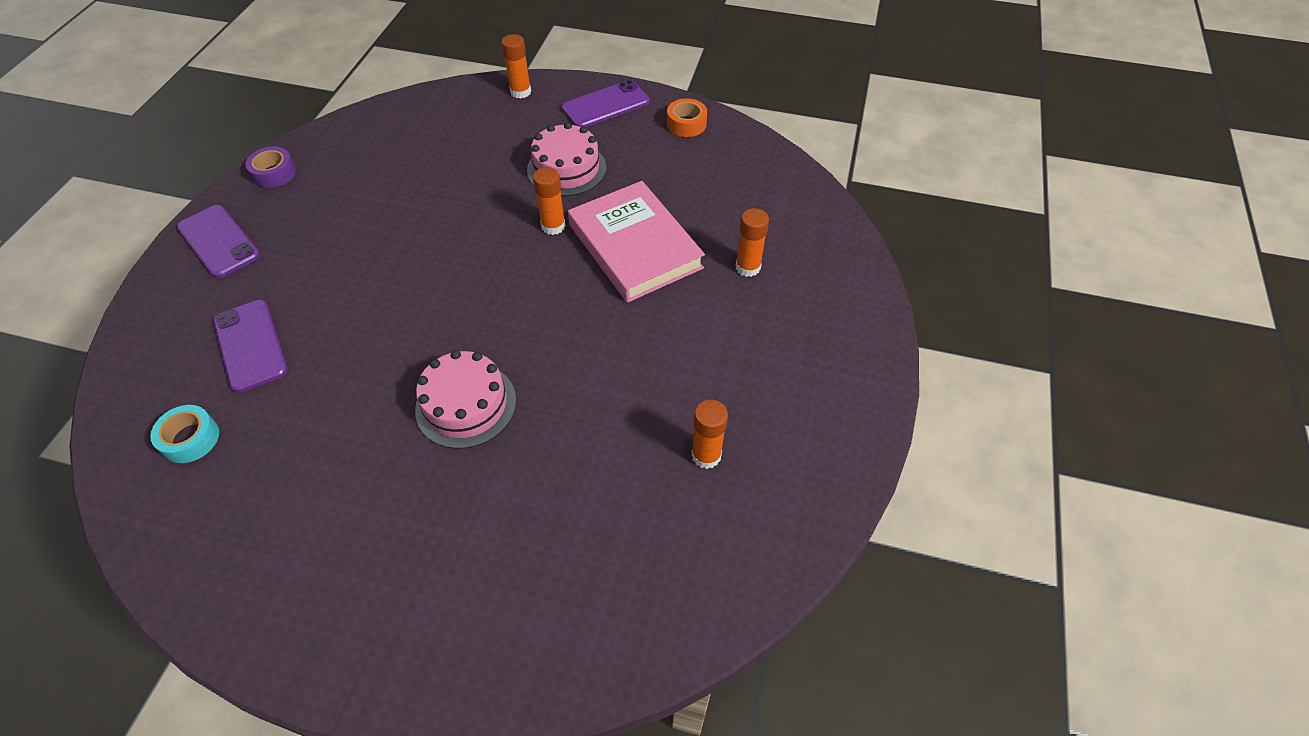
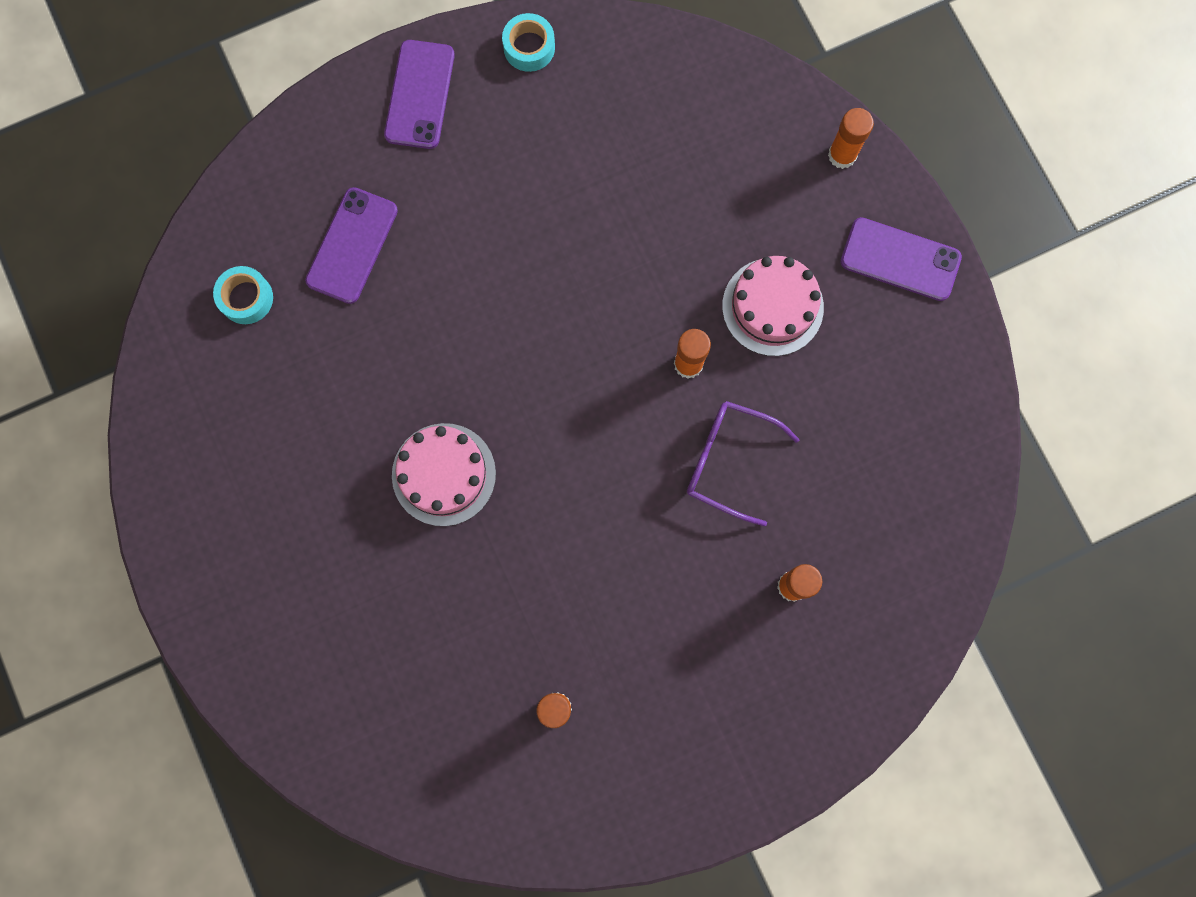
camera: 50 degrees right, 25 degrees up
(274, 173) = (529, 47): purple tape -> turquoise tape
(635, 246) = (728, 461): pink book -> purple glasses
(686, 124) = (945, 366): orange tape -> none

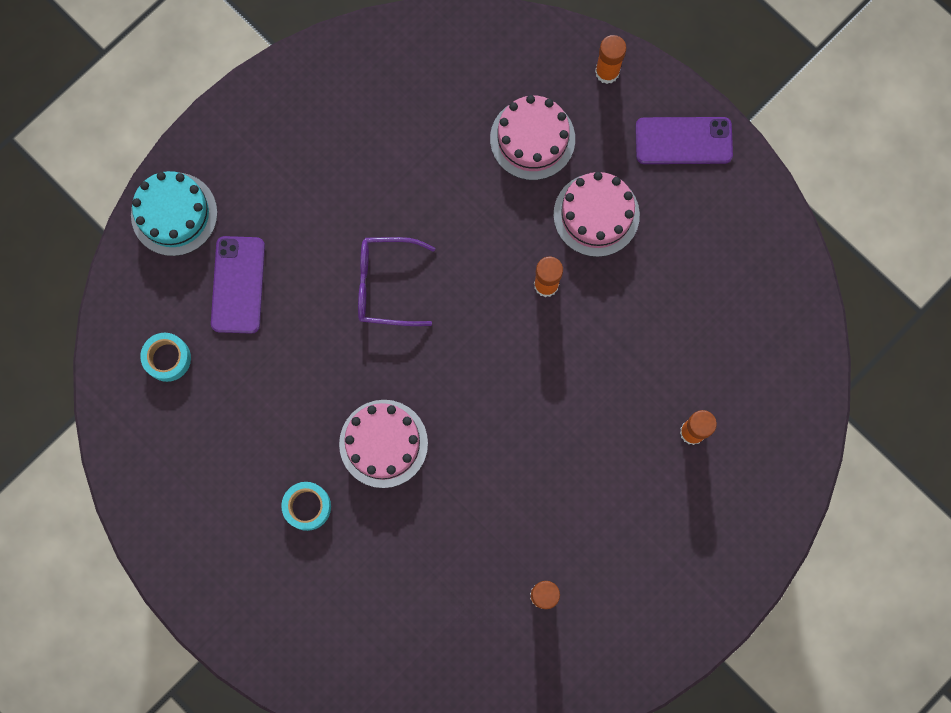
camera: 20 degrees left, 0 degrees up
(313, 146) = (174, 214): none -> turquoise cake
(420, 95) = (246, 141): purple phone -> none
(529, 47) = (321, 70): turquoise tape -> turquoise tape (307, 506)
(728, 461) = (606, 351): purple glasses -> purple glasses (385, 285)
(732, 199) = (532, 139): none -> pink cake

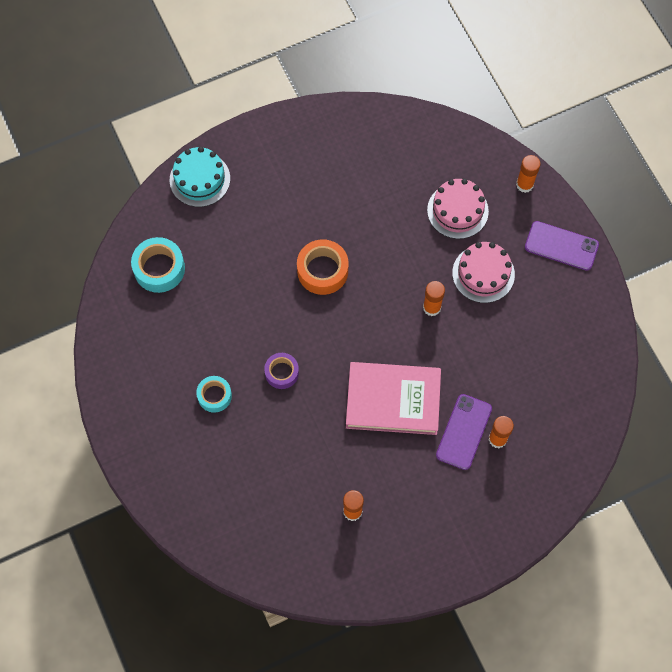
camera: 20 degrees right, 10 degrees down
(167, 358) = (159, 269): turquoise tape -> turquoise tape, size x1.55
(238, 285) = (224, 238): purple phone -> purple phone (464, 432)
(383, 443) = (281, 373): pink cake -> purple tape
(385, 285) = (322, 271): purple glasses -> orange tape
(541, 429) = (393, 400): none -> pink book

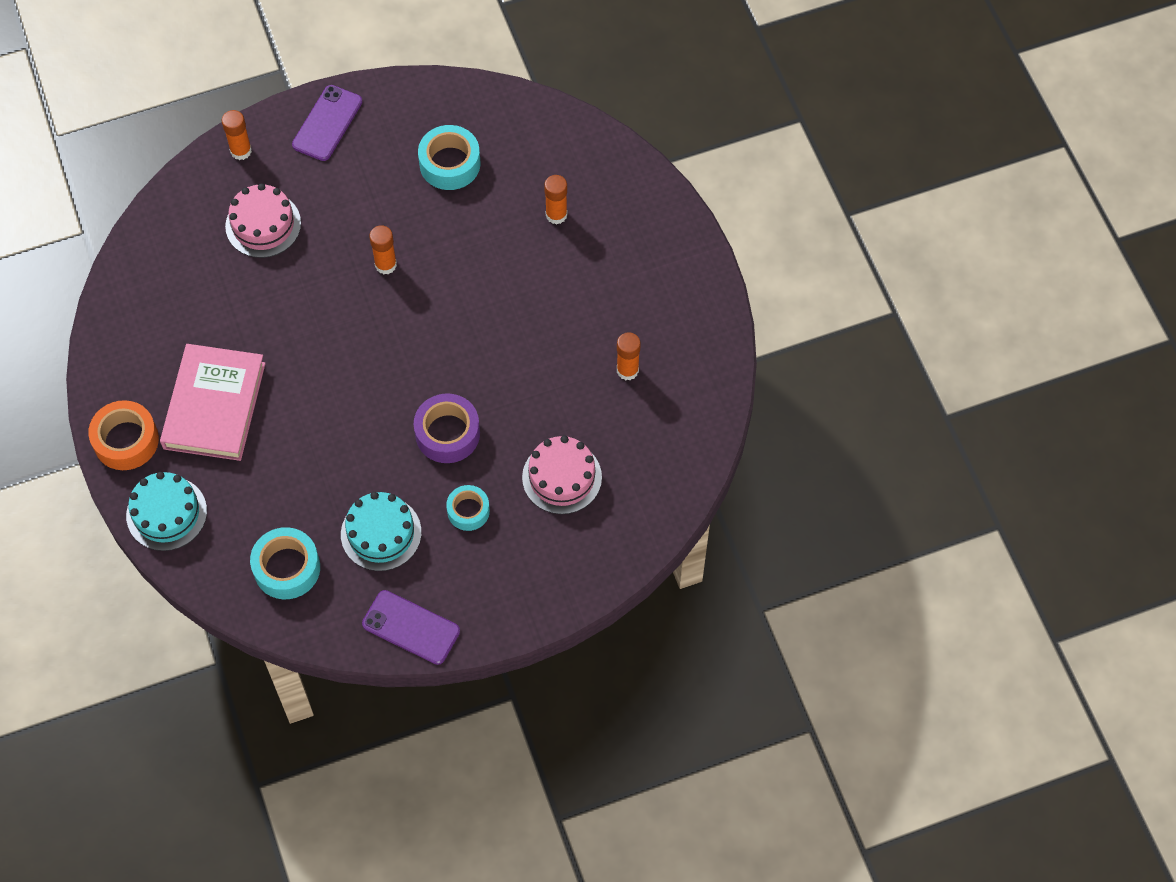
camera: 85 degrees left, 5 degrees down
(191, 332) = (381, 533): none -> turquoise cake
(281, 373) = (447, 433): purple tape -> purple tape, size x1.55
(322, 271) = (319, 378): orange tape -> orange tape (126, 440)
(393, 400) = (497, 316): pink book -> pink book (214, 405)
(464, 432) = (544, 247): purple phone -> purple phone (411, 627)
(483, 274) = (350, 207): pink cake -> pink cake (562, 477)
(536, 347) = (450, 164): none -> turquoise tape

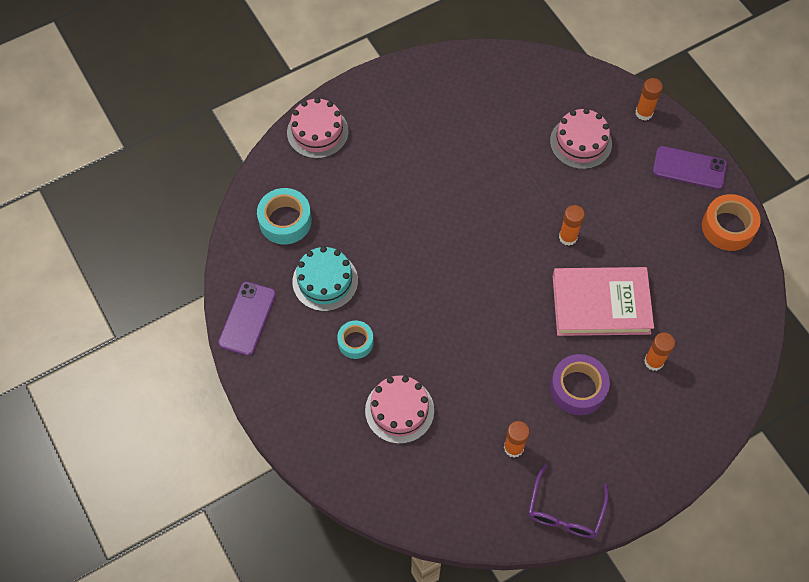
camera: 80 degrees right, 0 degrees up
(126, 440) = (372, 93): orange tape -> orange tape (728, 227)
(166, 513) = (317, 132): turquoise cake -> pink cake
(214, 405) = (413, 143): pink book -> pink book (601, 304)
(447, 433) = (422, 313): purple tape -> purple tape (578, 388)
(450, 164) = (679, 267): turquoise tape -> none
(706, 335) = (565, 511): none -> purple glasses

